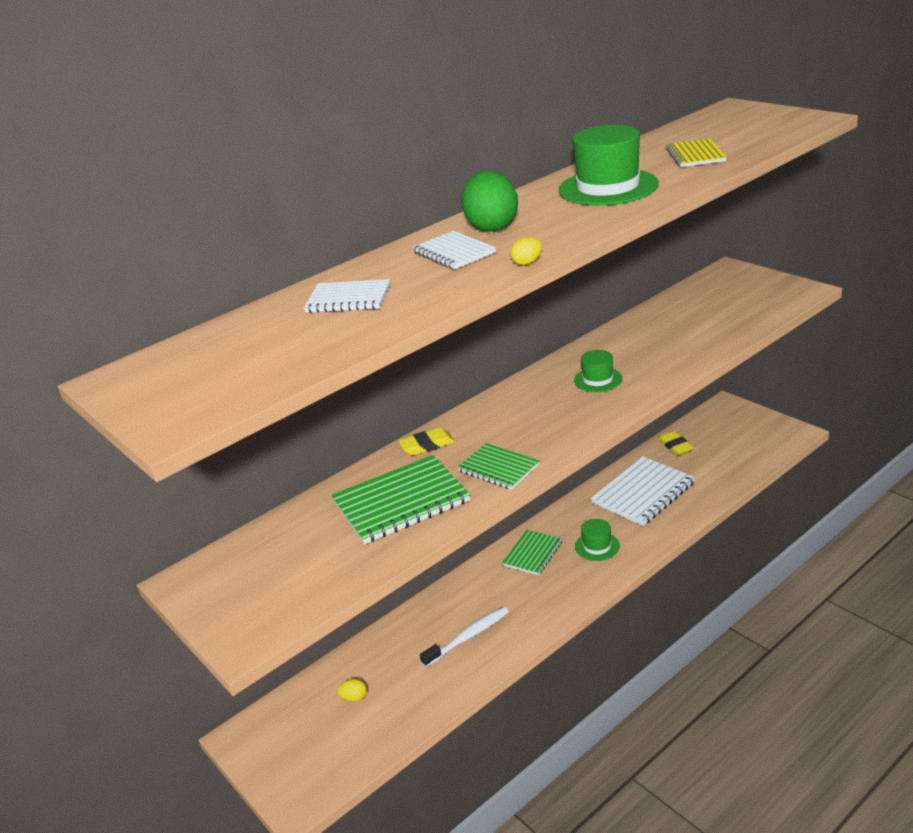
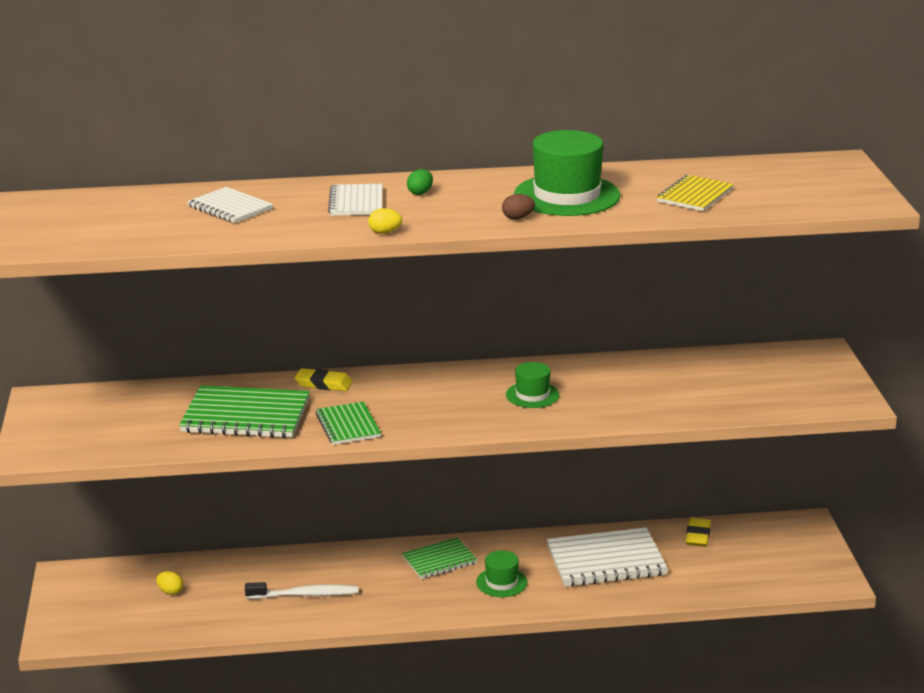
camera: 30 degrees right, 5 degrees down
(492, 227) = (420, 193): green egg -> green egg, size x0.43
(607, 213) = (518, 218): none -> brown egg

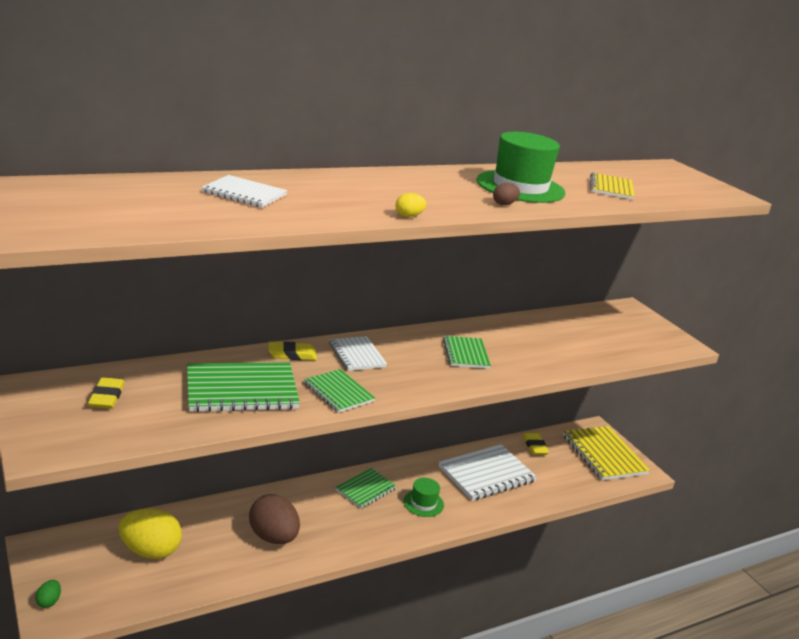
camera: 25 degrees left, 0 degrees up
(110, 412) = (107, 397): none -> yellow eraser
(170, 592) = (150, 551): yellow egg -> yellow egg, size x2.32
(305, 595) = (273, 537): white toothbrush -> brown egg
(356, 202) = (356, 190): white notebook -> white notebook (357, 355)
(420, 193) = (402, 183): green egg -> green egg (49, 601)
(532, 395) = (466, 354): green hat -> green notebook
(793, 555) = (604, 455): none -> yellow notebook

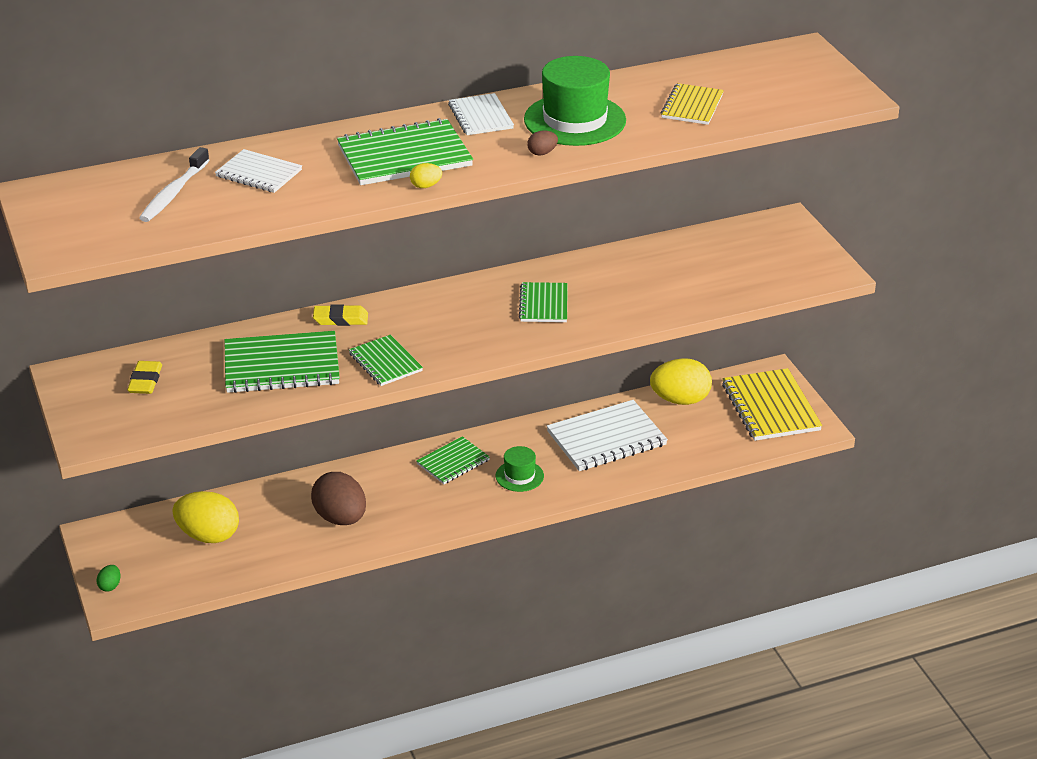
camera: 10 degrees right, 10 degrees up
(159, 199) = (174, 193): none -> white toothbrush
(357, 355) = (414, 314): white notebook -> white notebook (480, 116)
(381, 195) = (404, 156): none -> green notebook
(535, 446) = (680, 400): yellow eraser -> yellow egg

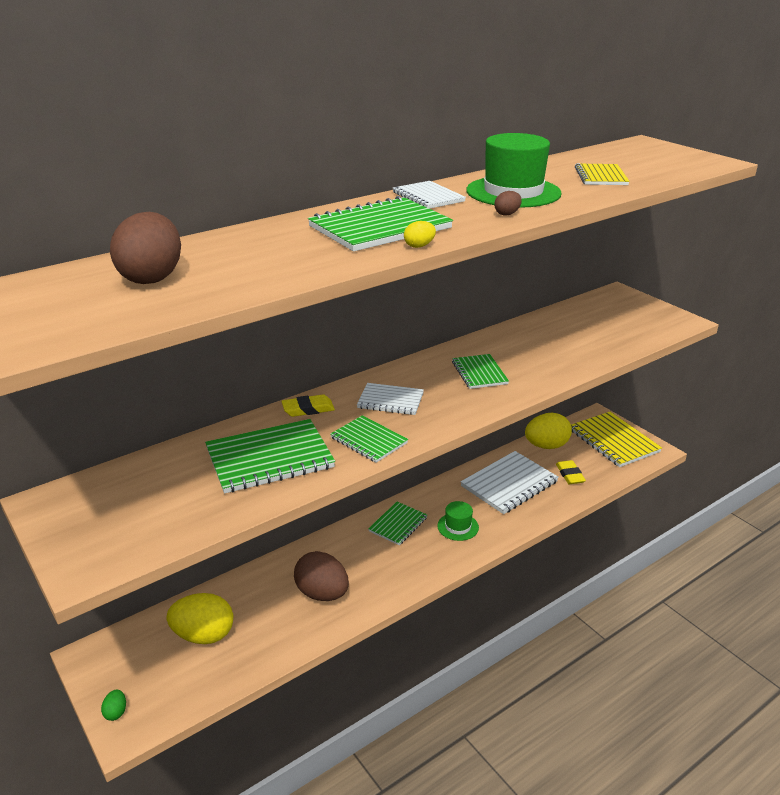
camera: 15 degrees left, 5 degrees down
(145, 381) = (133, 495): yellow eraser -> yellow eraser (570, 475)
(174, 193) = (152, 278): white toothbrush -> brown egg
(259, 173) = (239, 253): white notebook -> white notebook (390, 400)

